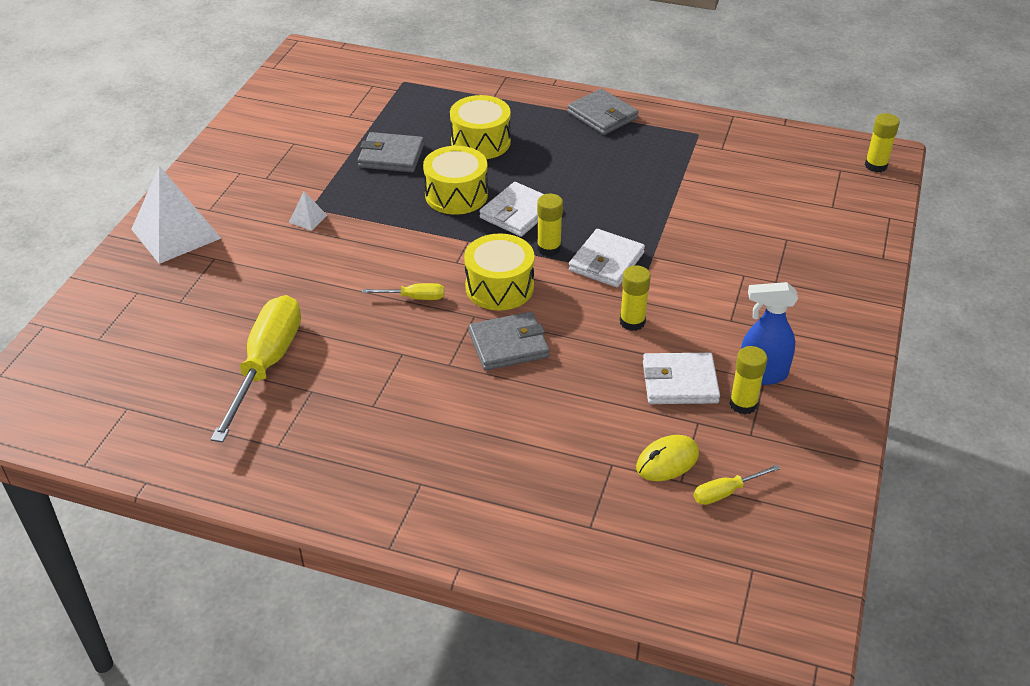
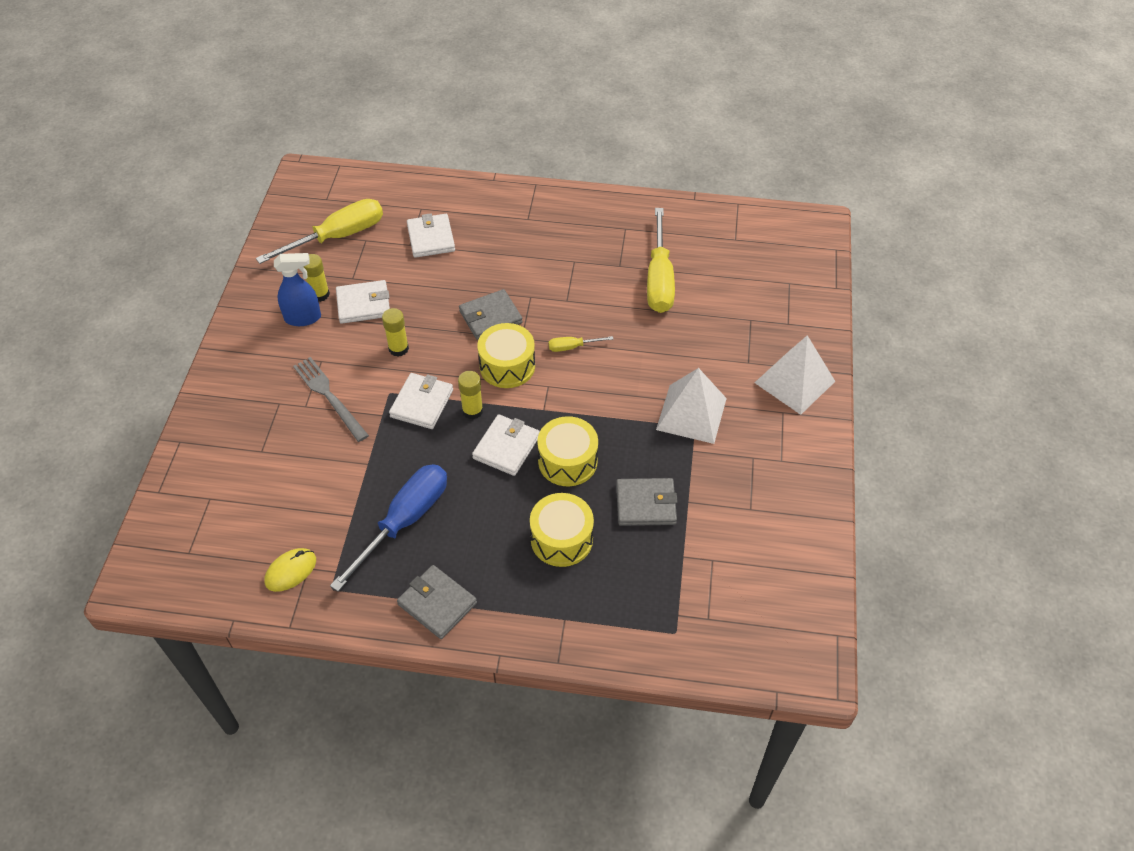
camera: 170 degrees right, 10 degrees up
(308, 218) = (691, 414): white pyramid -> white pyramid, size x2.36
(578, 470) = (431, 238): none -> white wallet
(629, 169) = (404, 521): none -> blue screwdriver
(667, 461) = (374, 250): yellow mouse -> yellow mouse (291, 571)
(716, 280) = (329, 396): none -> grey fork
(725, 492) = (338, 236): yellow screwdriver -> yellow screwdriver, size x2.22
(876, 165) = (149, 564): yellow glue stick -> none

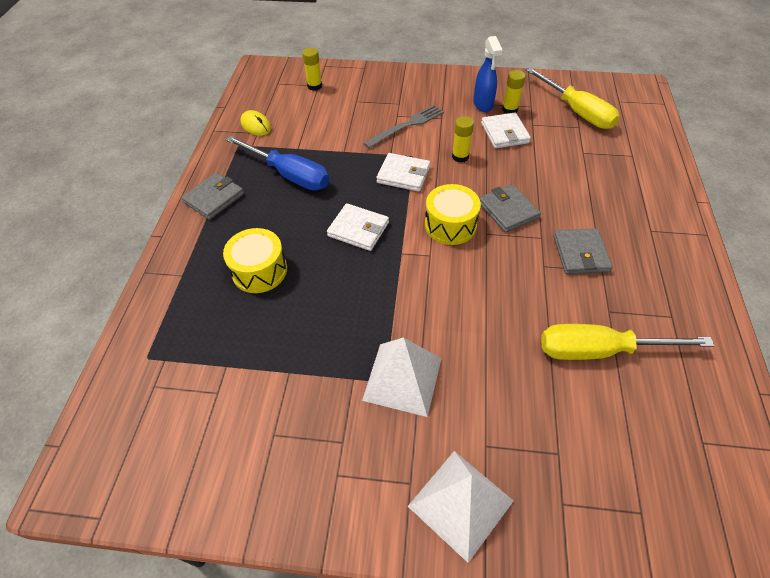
camera: 90 degrees right, 0 degrees up
(431, 238) = (596, 164): white wallet -> none
(472, 411) = (397, 205): yellow glue stick -> yellow glue stick (314, 86)
(567, 461) = (342, 272): yellow drum -> none
(572, 347) = (481, 272): yellow screwdriver -> none
(646, 504) = (289, 334): grey wallet -> grey wallet (580, 254)

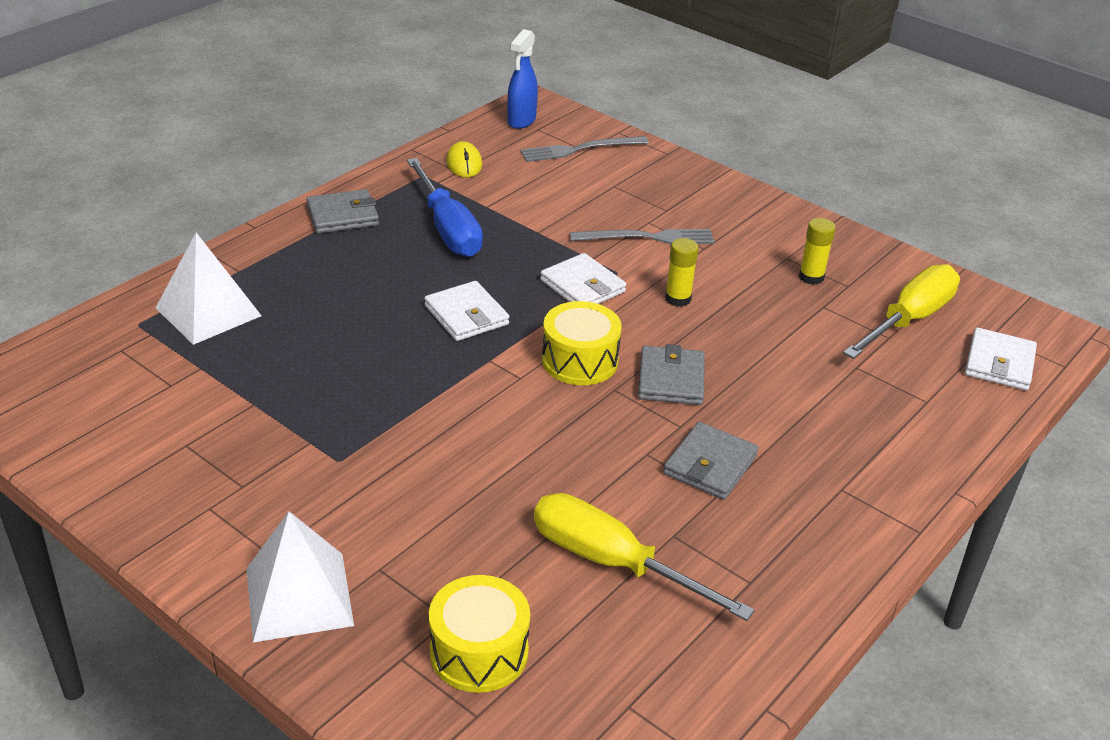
camera: 30 degrees right, 15 degrees down
(259, 270) = (318, 303): yellow drum -> yellow drum (479, 652)
(314, 86) = (580, 149): yellow glue stick -> grey fork
(402, 378) = (359, 468): white pyramid -> white pyramid (208, 311)
(483, 105) = (780, 256): blue spray bottle -> blue spray bottle (521, 121)
(504, 133) = (770, 299): white wallet -> white wallet (999, 363)
(577, 112) = (909, 319): yellow screwdriver -> yellow screwdriver turned 135 degrees counterclockwise

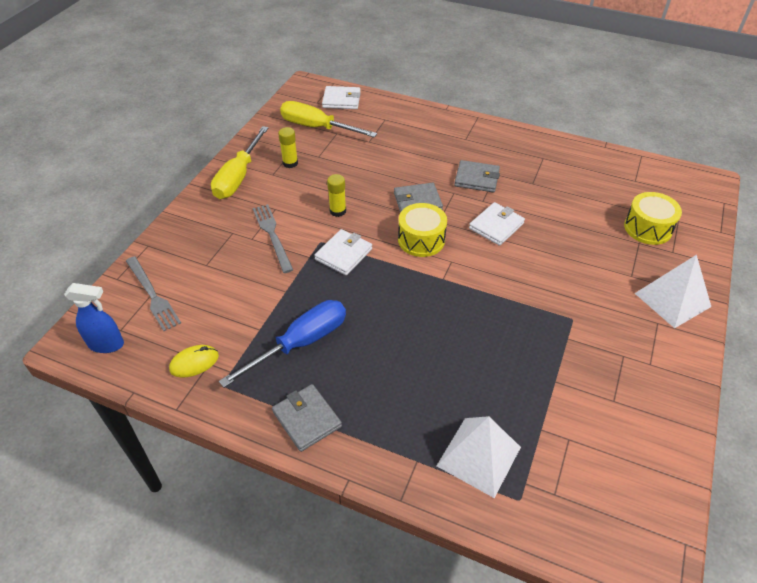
camera: 105 degrees left, 10 degrees up
(466, 315) = (403, 302): white wallet -> white wallet (496, 226)
(612, 562) = (564, 198): yellow screwdriver -> yellow screwdriver (238, 177)

